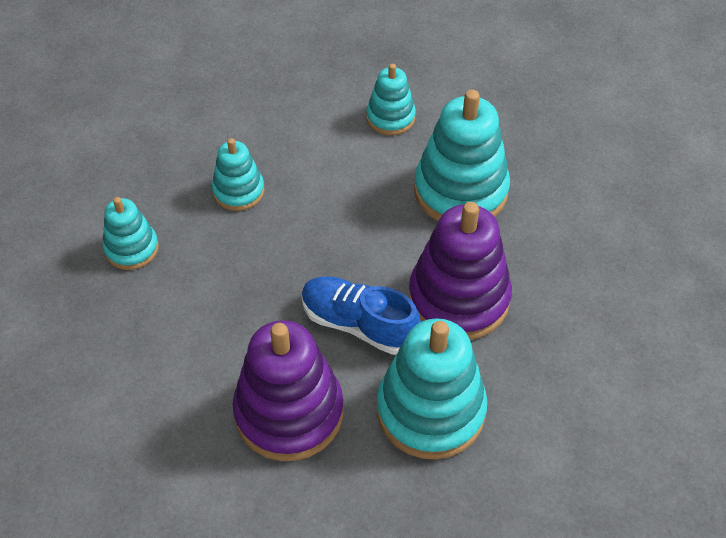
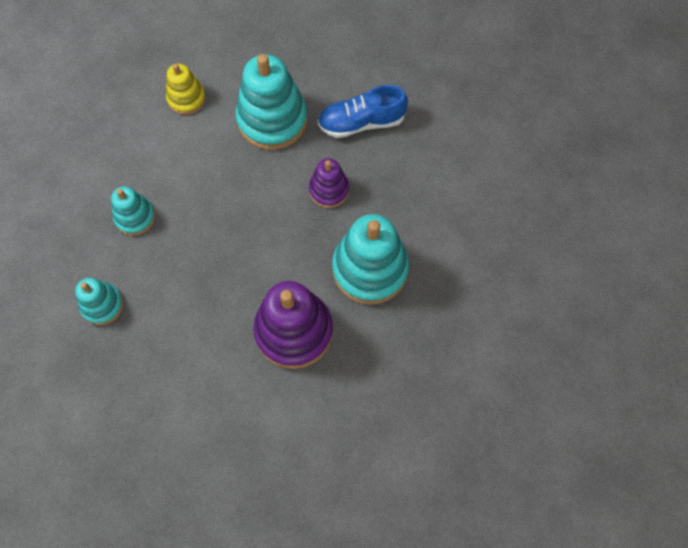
camera: 40 degrees left, 15 degrees up
(359, 324) = (286, 248): blue shoe -> blue shoe (361, 122)
(390, 117) = (186, 98): turquoise stacking toy -> yellow stacking toy
(458, 298) = (329, 190): purple stacking toy -> purple stacking toy, size x0.55

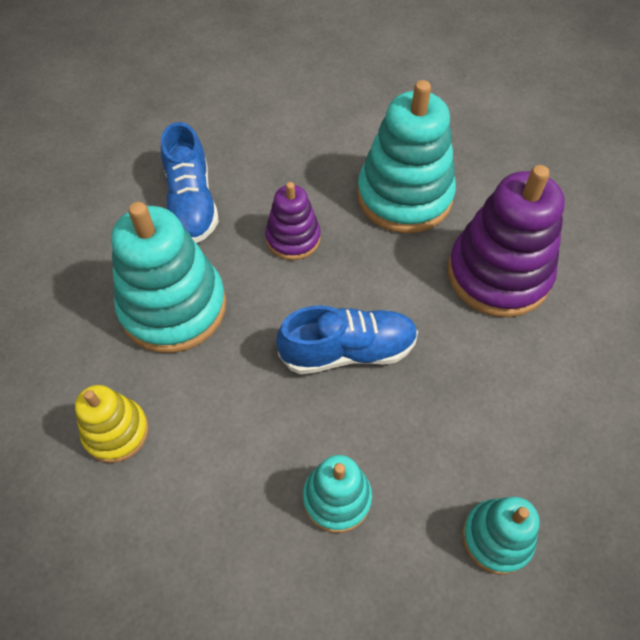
camera: 90 degrees left, 10 degrees down
(234, 225) = (348, 351): none -> blue shoe

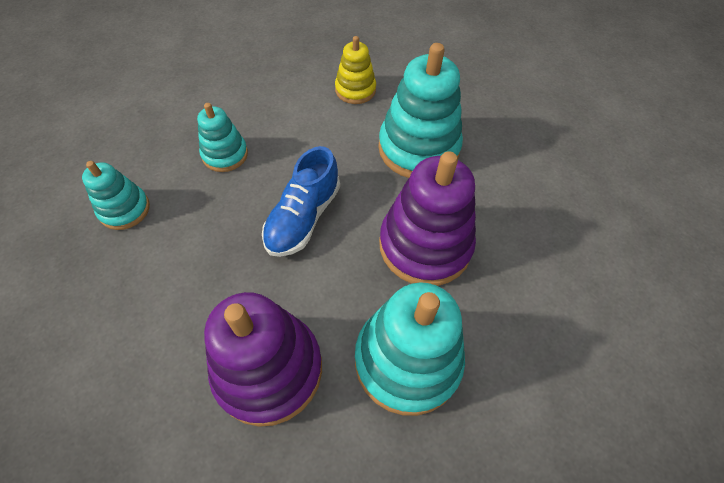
camera: 125 degrees right, 0 degrees up
(191, 203) = (508, 202): blue shoe -> none
(293, 238) = (425, 245): purple stacking toy -> purple stacking toy, size x1.82

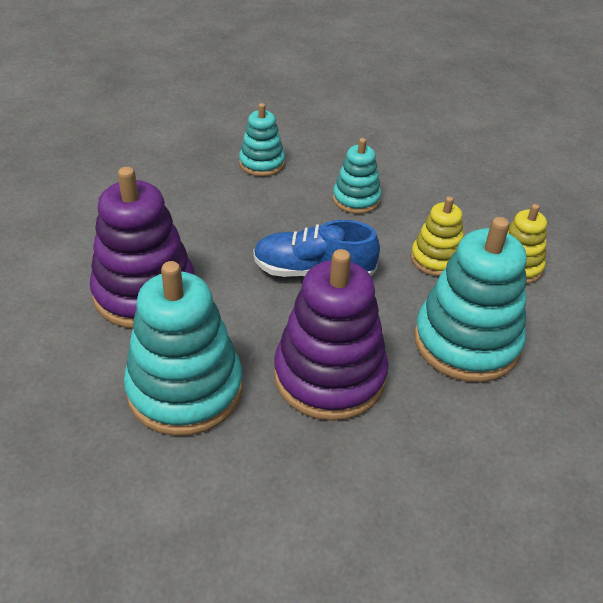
camera: 70 degrees right, 15 degrees down
(326, 131) = (436, 259): none -> yellow stacking toy

